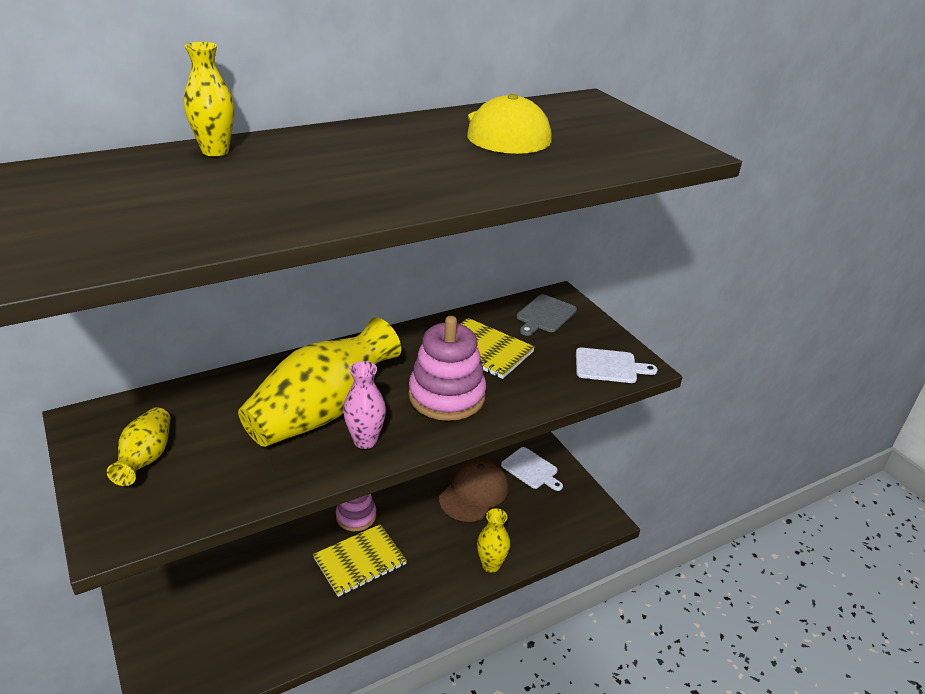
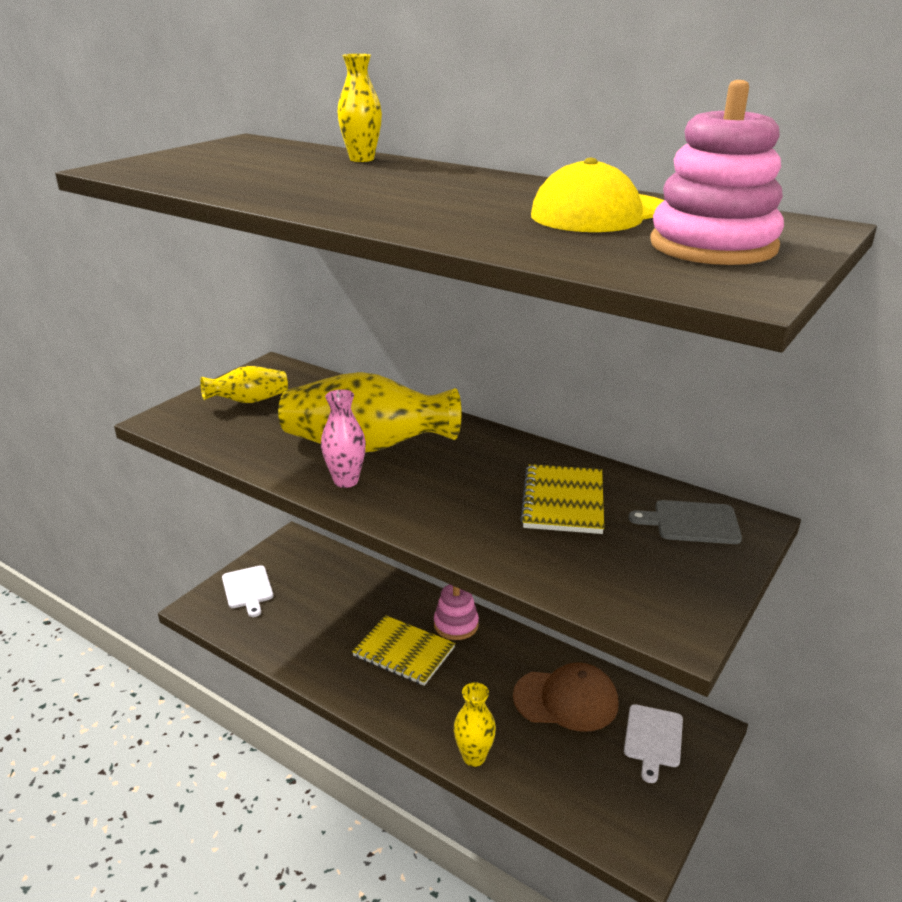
camera: 65 degrees right, 5 degrees down
(446, 396) = (456, 503): pink stacking toy -> pink stacking toy (713, 246)
(609, 366) = (646, 602): white cutting board -> white cutting board (248, 589)

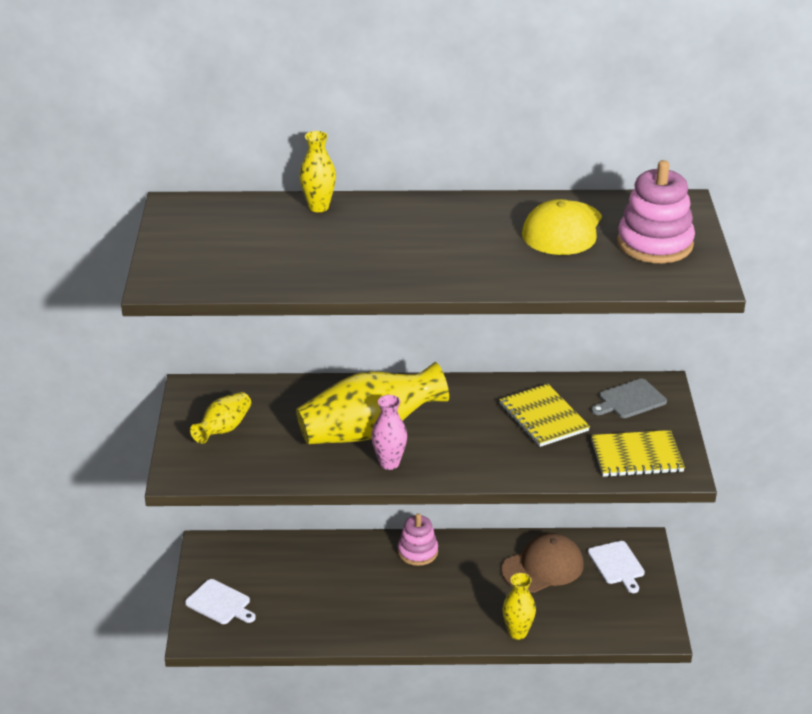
camera: 35 degrees left, 5 degrees up
(404, 652) = (400, 590): yellow notebook -> yellow notebook (636, 456)

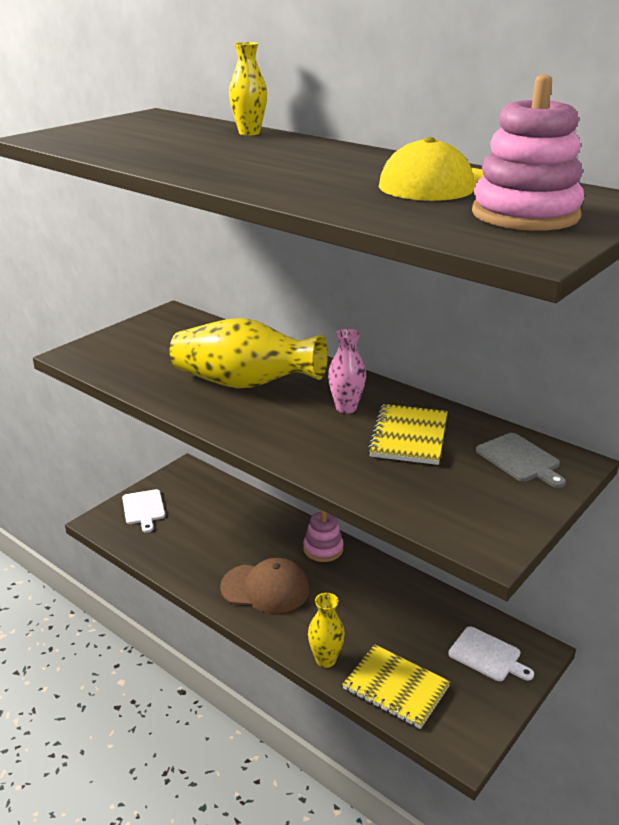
camera: 40 degrees right, 5 degrees down
(223, 429) = (148, 341): yellow vase -> none
(389, 463) = (223, 411): pink vase -> pink vase (346, 408)
(543, 567) = (413, 618): brown cap -> brown cap (265, 588)
(617, 565) = (487, 655): white cutting board -> white cutting board turned 75 degrees counterclockwise
(630, 400) = (520, 459): grey cutting board -> grey cutting board turned 135 degrees counterclockwise
(636, 456) = (459, 509): yellow notebook -> yellow notebook (396, 687)

